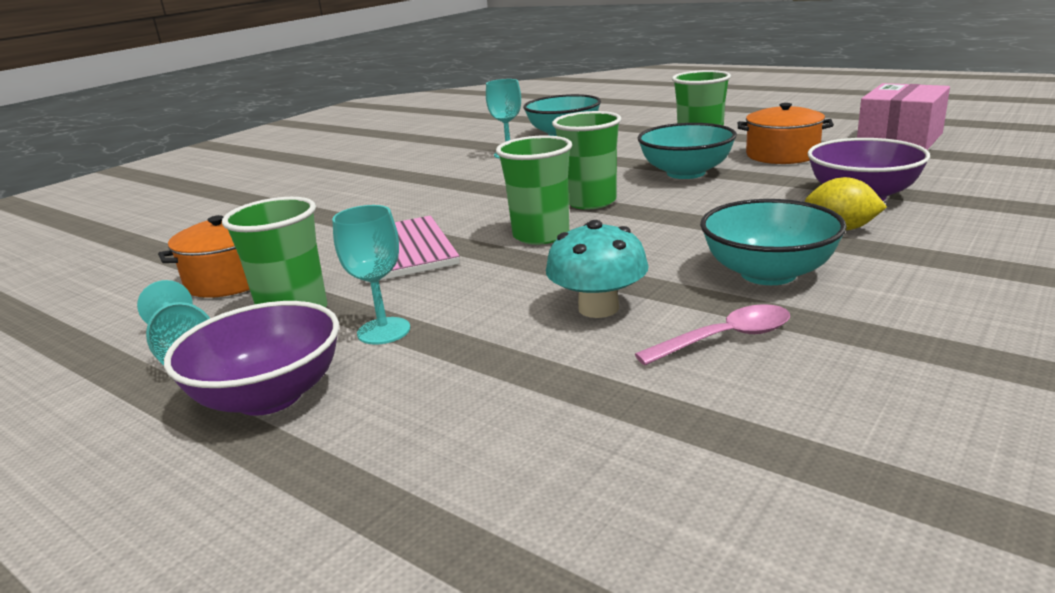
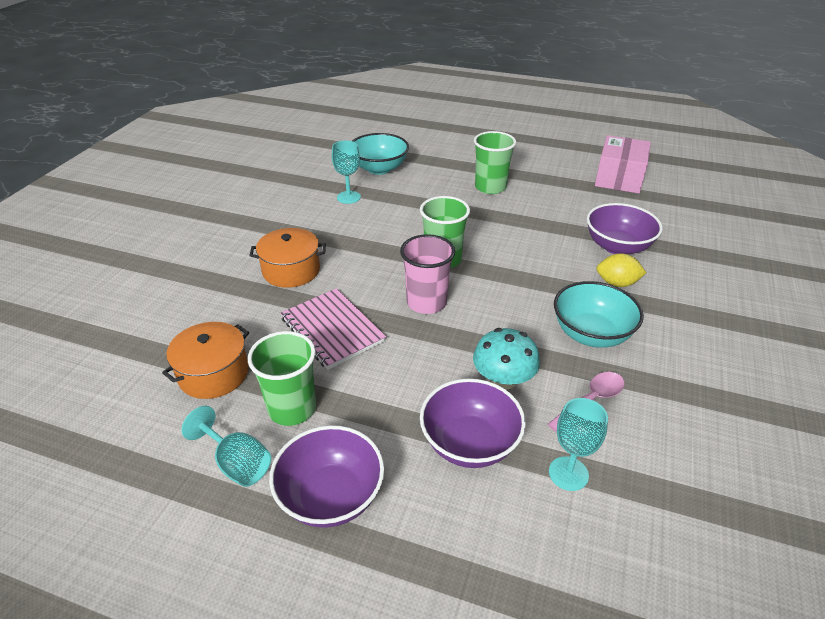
camera: 20 degrees left, 15 degrees up
(384, 331) = (371, 419): turquoise goblet -> turquoise goblet (568, 473)
(502, 365) = (469, 443): none -> purple bowl
(541, 235) = (426, 302): green cup -> pink cup
(686, 173) = (494, 221): turquoise bowl -> none
(782, 154) = (550, 197): orange pot -> orange pot (291, 270)

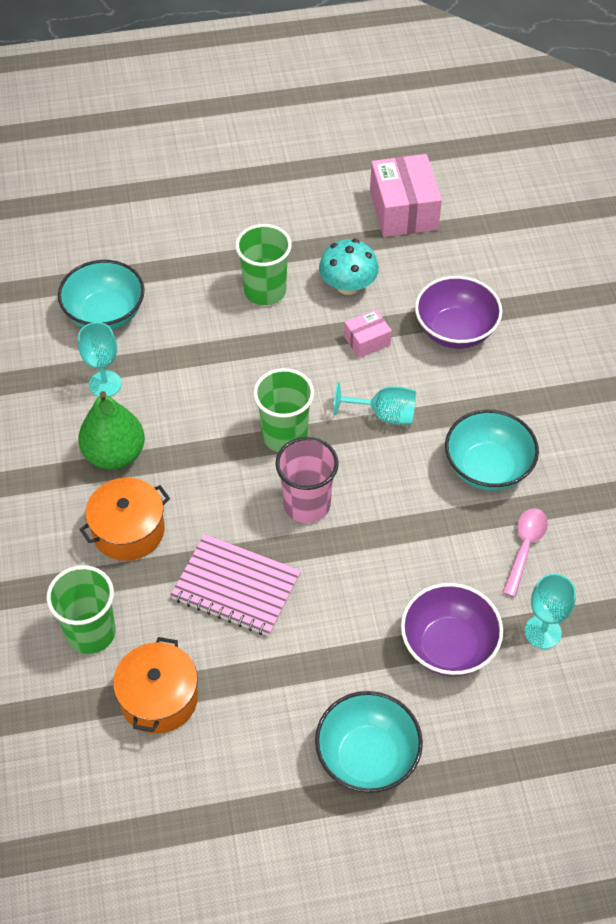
camera: 30 degrees left, 15 degrees up
(237, 463) = (262, 772): turquoise goblet -> turquoise goblet (384, 414)
(292, 408) = (267, 694): green cup -> green cup (91, 632)
(321, 230) = (114, 454): none -> green pear
(331, 496) = (367, 757): purple bowl -> turquoise bowl
(503, 379) = (437, 563): turquoise mushroom -> turquoise mushroom (348, 285)
(544, 231) = (367, 341): none -> pink box
(617, 283) = (479, 387): yellow lemon -> none

